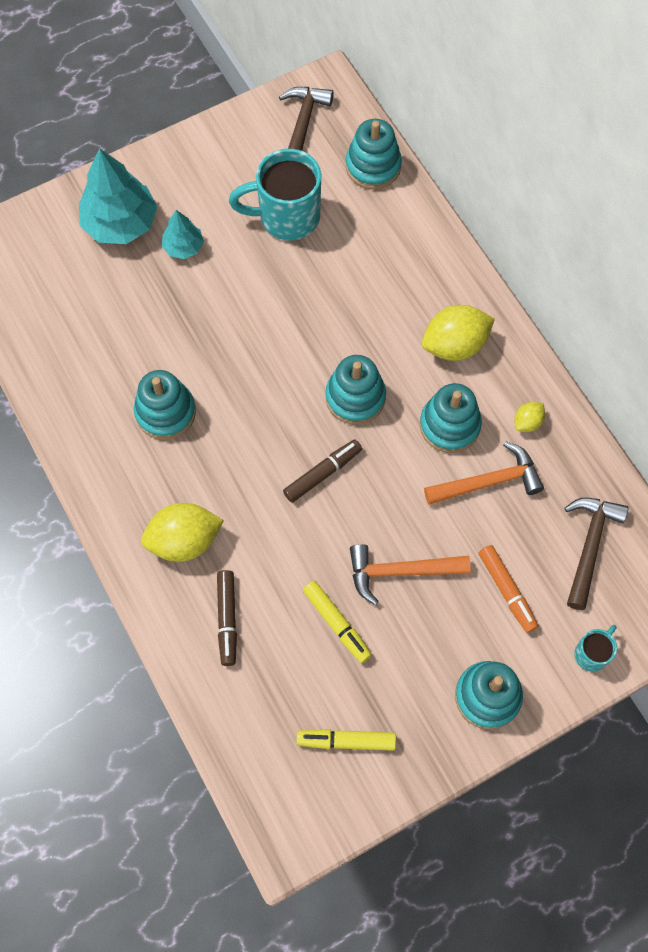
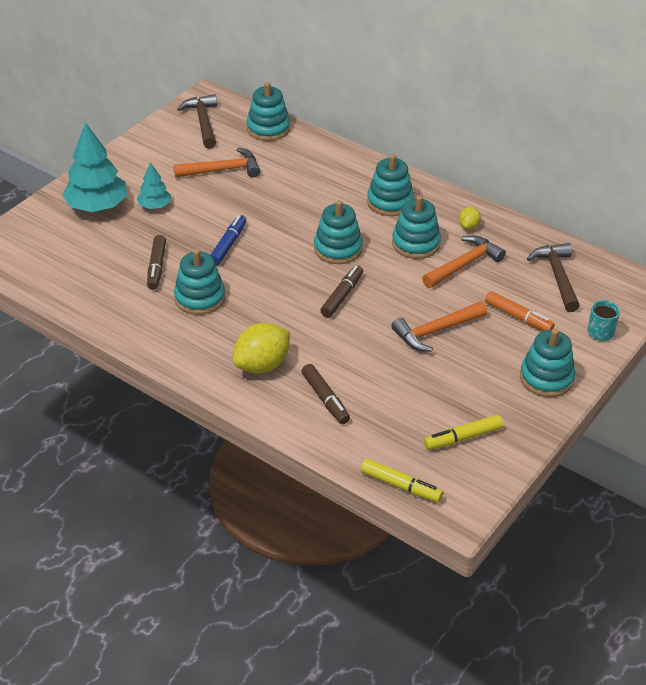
camera: 25 degrees left, 25 degrees down
(141, 345) = (156, 267): none -> brown marker
(235, 341) = (228, 245): none -> blue marker
(287, 217) = (223, 170): turquoise mug -> orange hammer
(337, 623) = (409, 374): yellow marker -> yellow marker (401, 486)
(455, 345) = (390, 202): yellow lemon -> turquoise stacking toy

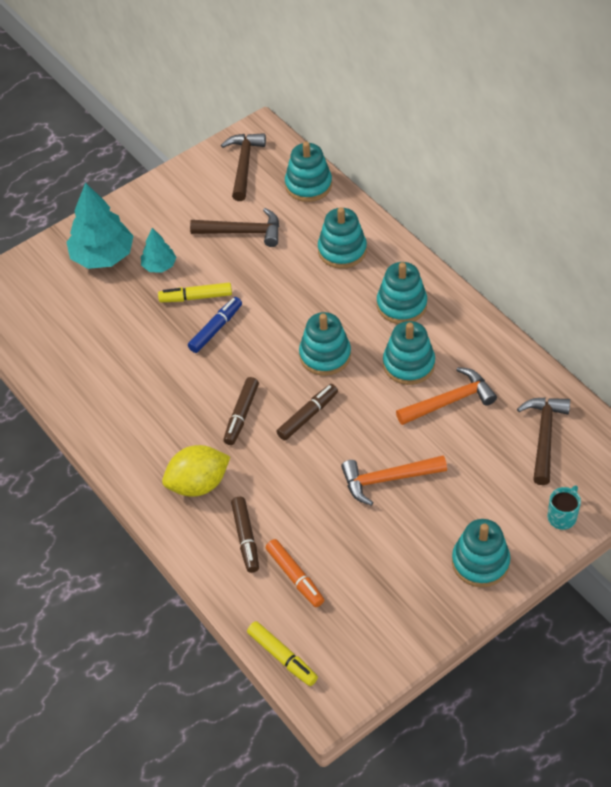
camera: 20 degrees right, 10 degrees up
(156, 267) = (136, 343): brown marker -> brown marker (241, 415)
(200, 298) = (165, 390): turquoise stacking toy -> turquoise stacking toy (342, 250)
(223, 170) = (243, 232): orange hammer -> brown hammer
(463, 438) = (365, 615): yellow marker -> yellow marker (196, 297)
(468, 226) = (473, 352): yellow lemon -> none
(518, 317) = (481, 480): orange marker -> orange marker (295, 577)

